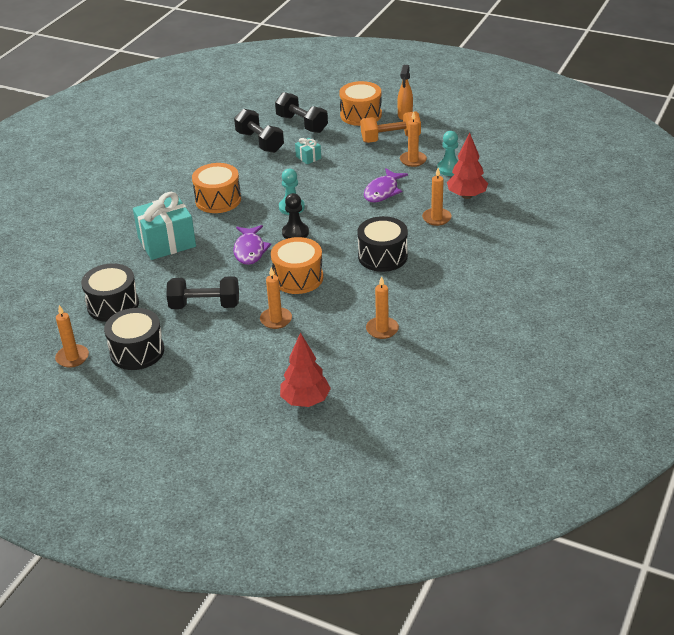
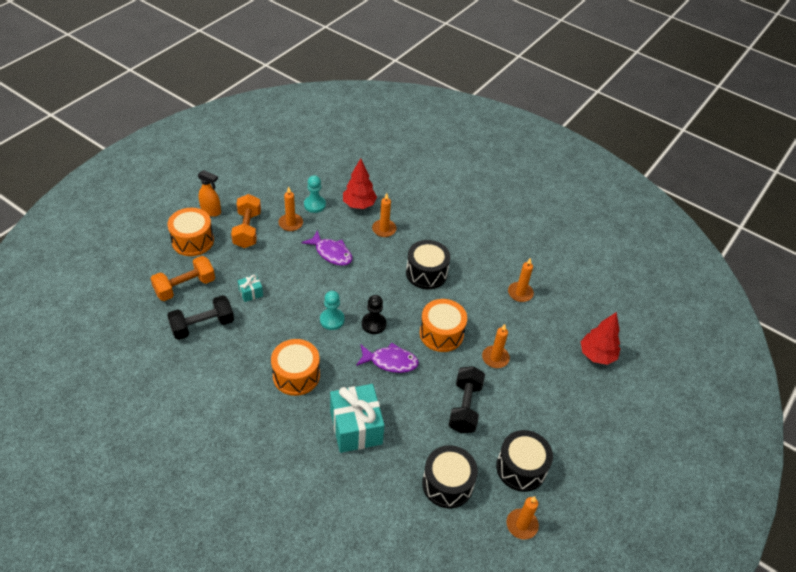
camera: 85 degrees left, 10 degrees up
(302, 124) = (185, 287): black dumbbell -> orange dumbbell

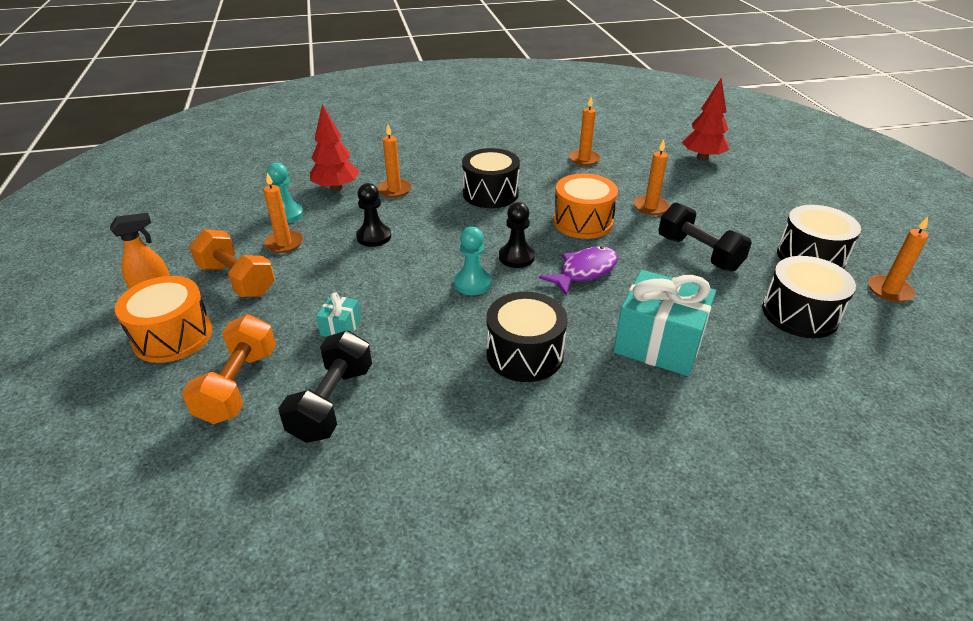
camera: 45 degrees left, 10 degrees down
(296, 375) = (525, 354): orange drum -> black drum
(331, 253) = (374, 237): purple fish -> black pawn

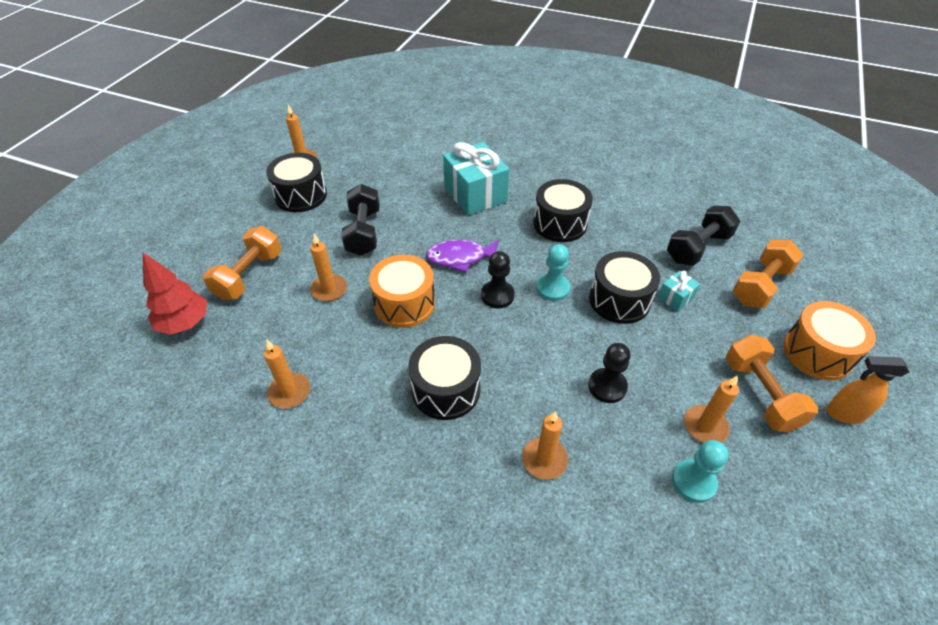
camera: 145 degrees left, 10 degrees up
(336, 188) = (615, 508): red tree -> none
(719, 191) = (249, 275): none -> orange dumbbell
(799, 314) = (374, 172): black drum -> black drum (619, 300)

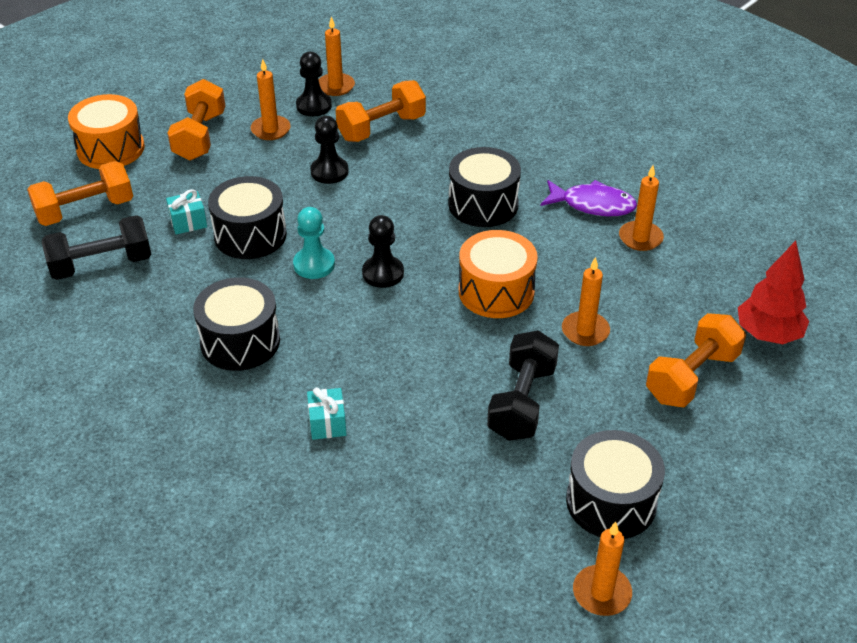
camera: 160 degrees left, 5 degrees down
(461, 258) = (402, 328): purple fish -> purple fish (593, 205)
(475, 194) = (327, 423): turquoise gift -> turquoise gift, size x0.46
(544, 460) = (421, 142): orange candle -> orange candle (336, 86)
(598, 468) = (381, 128): none -> orange dumbbell
(693, 482) = (314, 106): turquoise pawn -> black pawn
(844, 413) = (148, 111): orange spray bottle -> none

